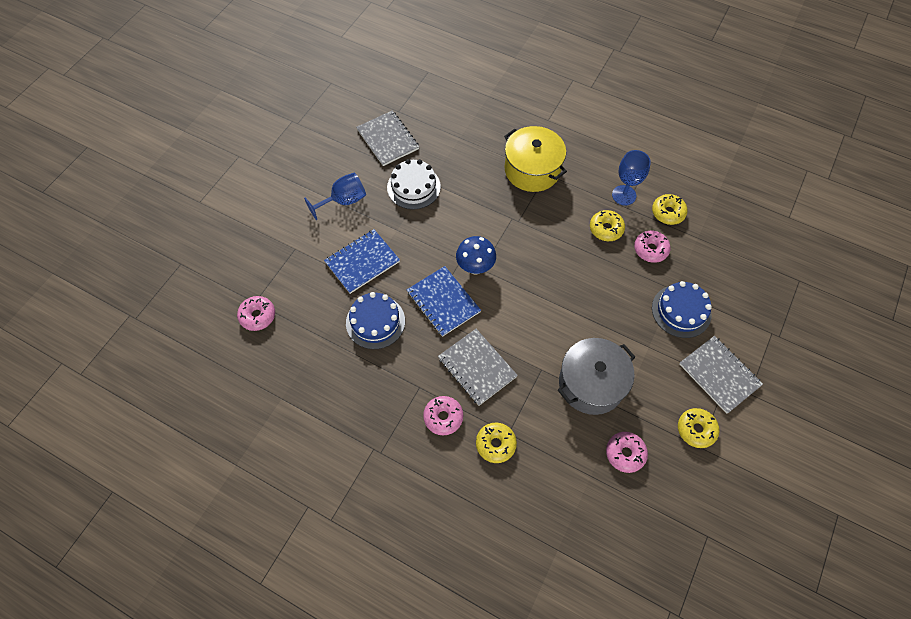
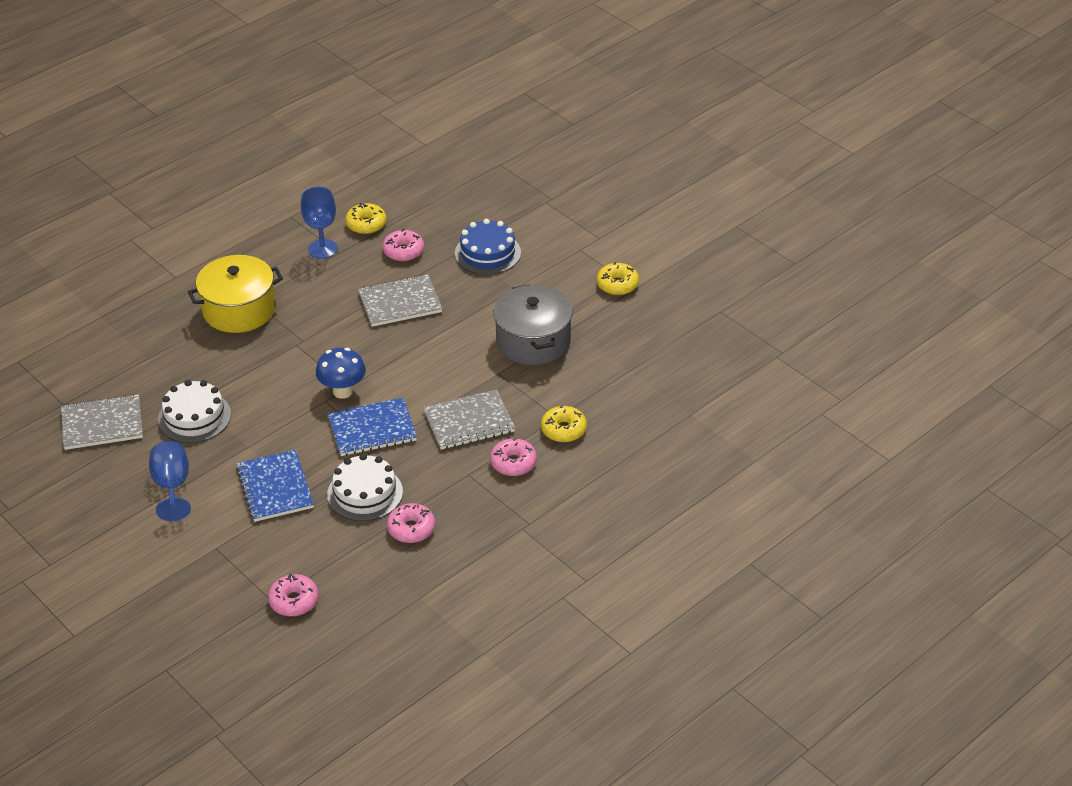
camera: 70 degrees left, 20 degrees down
(375, 322) = (365, 493): blue cake -> white cake
(606, 229) = (357, 275): yellow donut -> none
(625, 453) = (618, 339): pink donut -> pink donut (411, 529)
(719, 375) = (570, 251): grey notebook -> grey notebook (400, 303)

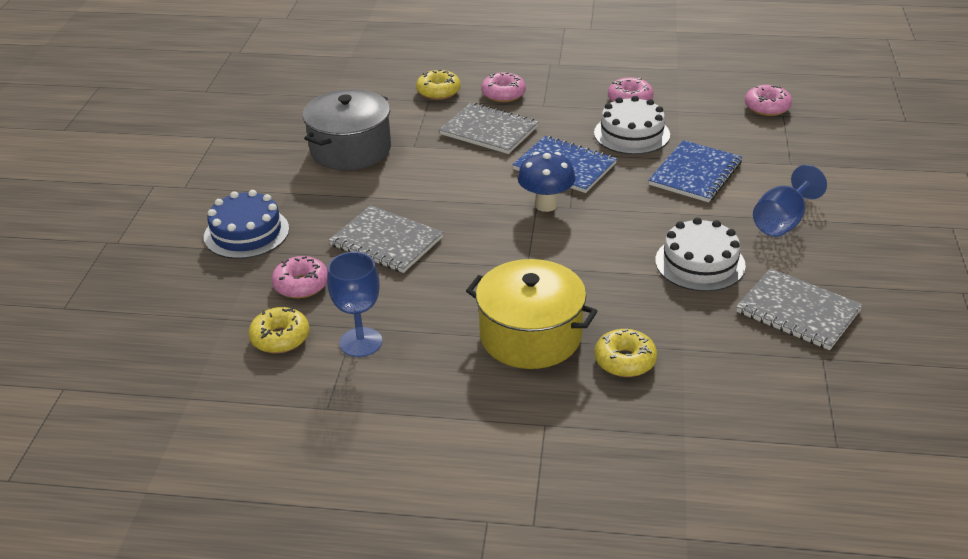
camera: 130 degrees left, 5 degrees down
(617, 284) = (220, 146): yellow donut -> yellow donut (625, 361)

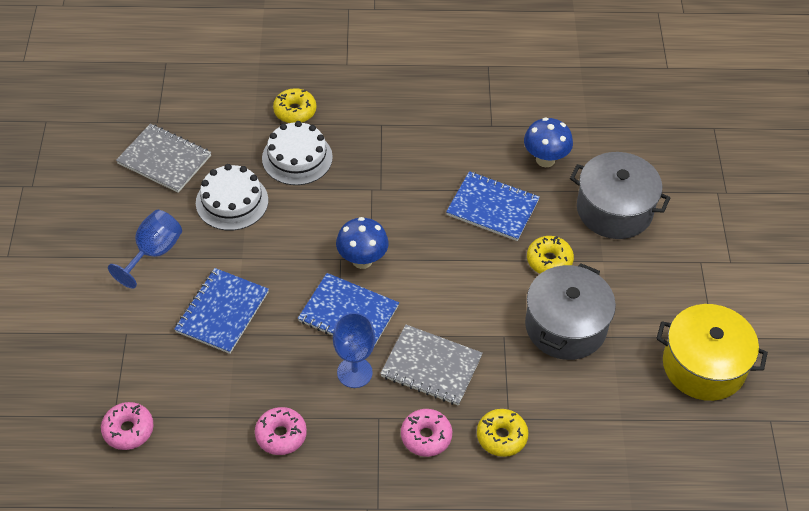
camera: 170 degrees right, 15 degrees up
(246, 233) = (614, 210): blue cake -> grey pot
(280, 338) = (540, 113): yellow donut -> yellow donut (549, 261)
(301, 285) = (545, 159): pink donut -> blue mushroom
(360, 342) = (482, 113): blue goblet -> blue goblet (354, 372)
(386, 241) = (492, 208): grey notebook -> blue notebook
(530, 336) = (362, 126): yellow pot -> yellow pot (704, 365)
(631, 134) = (281, 371): white cake -> white cake (297, 158)

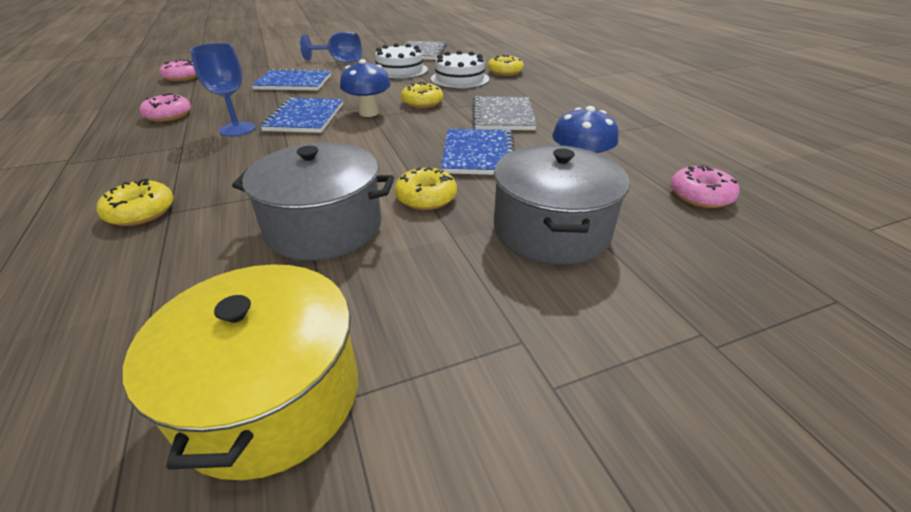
camera: 70 degrees right, 15 degrees down
(355, 211) = (422, 103): none -> yellow donut
(426, 436) = (152, 171): pink donut -> pink donut (700, 196)
(431, 366) = (247, 159): grey notebook -> grey notebook (503, 115)

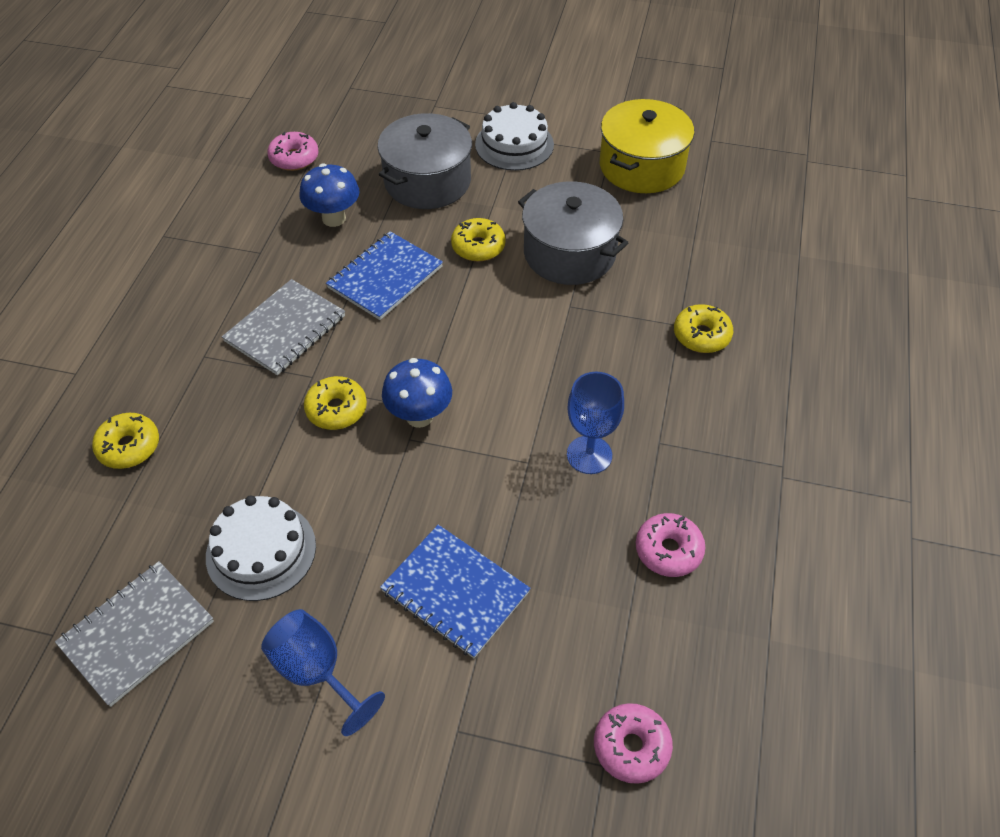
camera: 145 degrees left, 15 degrees up
(305, 117) = (499, 445): blue notebook -> none
(459, 79) = (216, 458): white cake -> white cake (514, 144)

